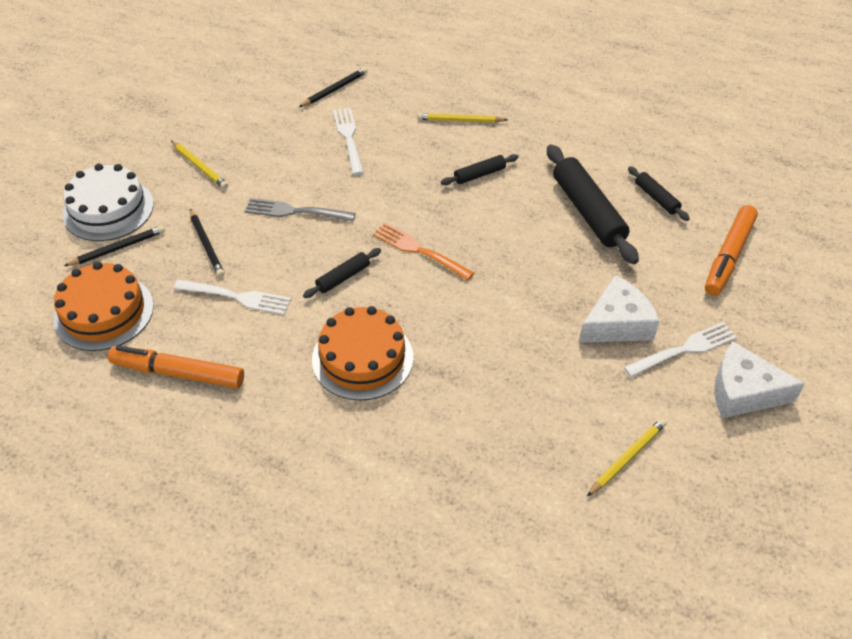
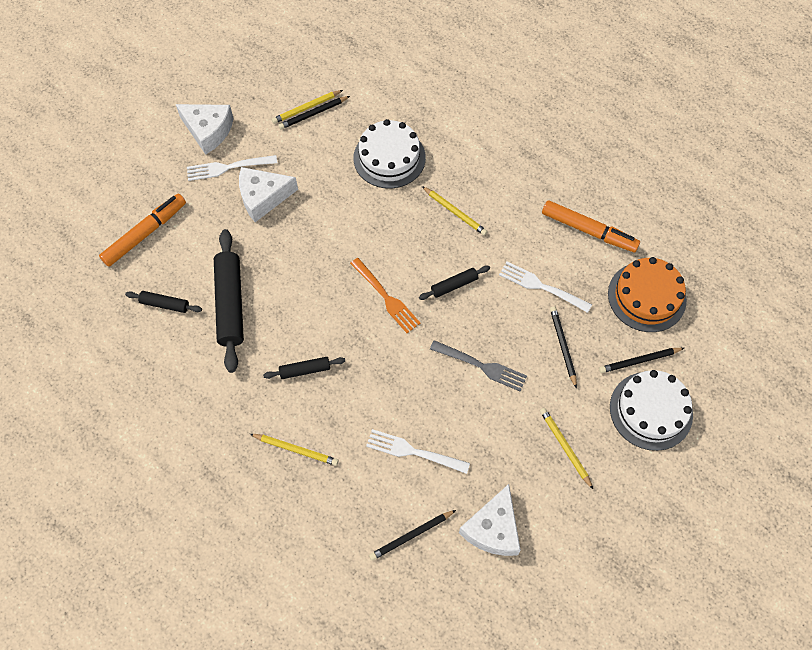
camera: 165 degrees left, 15 degrees up
(263, 105) = (493, 528): none -> white cheese
(349, 138) = (413, 451): white fork -> white fork turned 105 degrees clockwise
(362, 358) = (455, 212): orange cake -> yellow pencil
(475, 411) = (389, 158): none -> white cake
(612, 451) = (313, 114): none -> black pencil
(656, 198) = (165, 304): black rolling pin -> black rolling pin turned 60 degrees counterclockwise

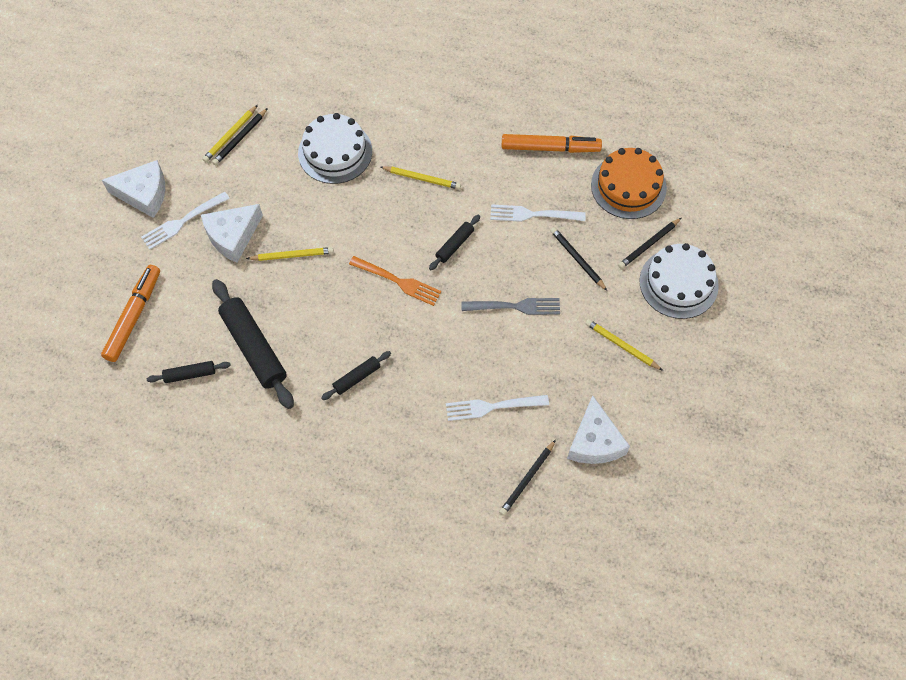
camera: 25 degrees left, 0 degrees up
(296, 449) = (385, 451): yellow pencil -> yellow pencil (292, 255)

